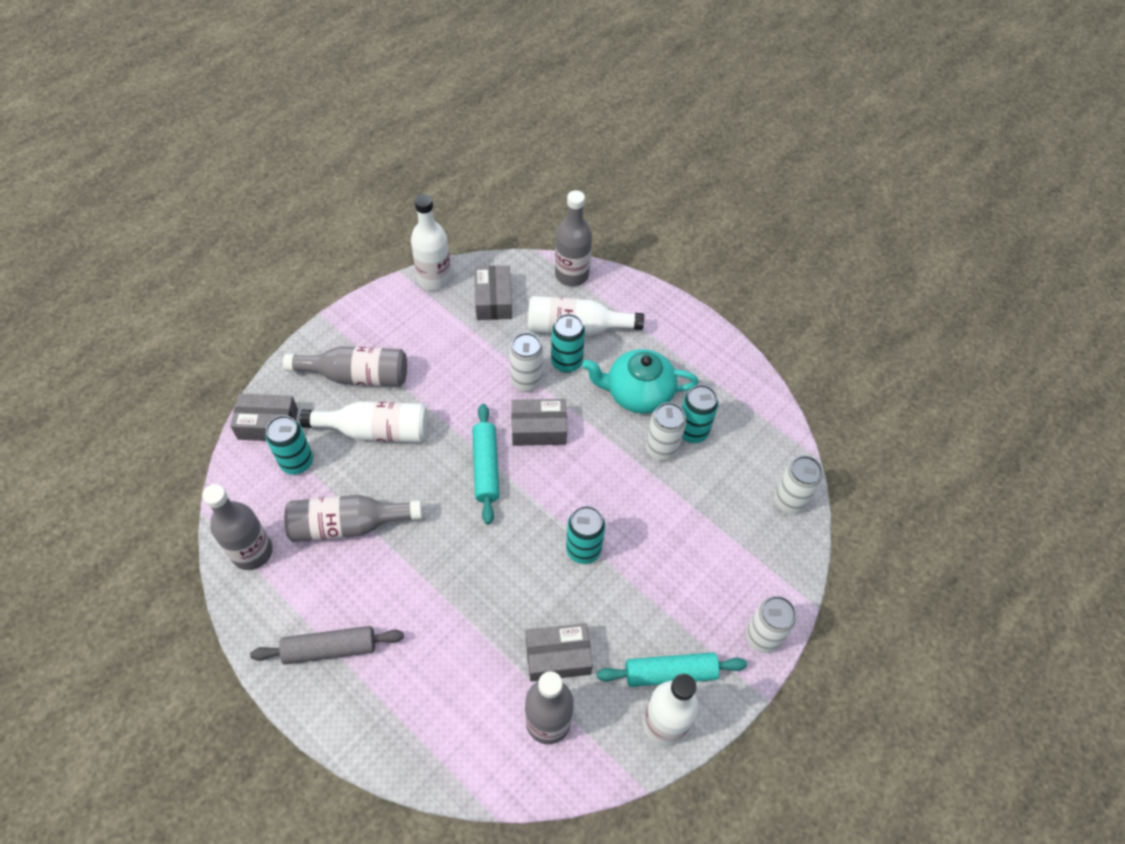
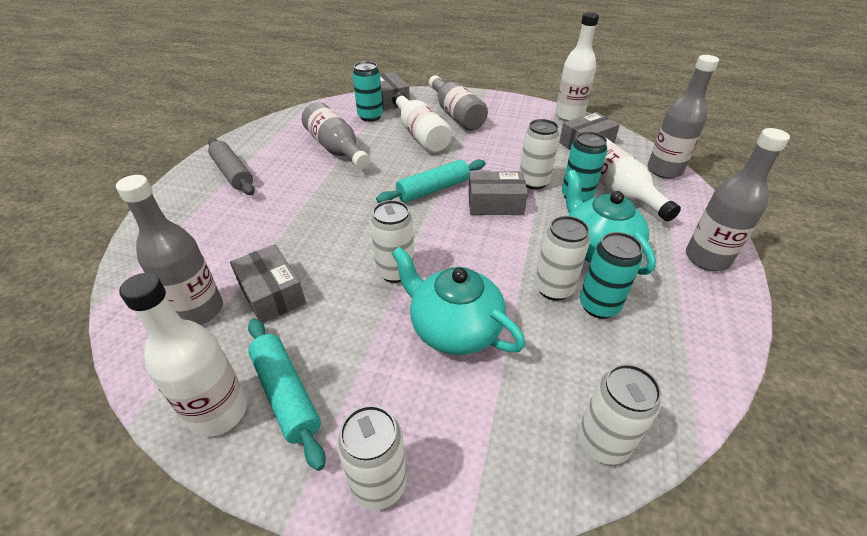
camera: 65 degrees right, 15 degrees down
(252, 552) = (293, 124): grey bottle -> grey bottle (707, 258)
(538, 429) = (495, 203): grey box -> grey box turned 60 degrees counterclockwise
(583, 550) = (395, 272): turquoise can -> white can
(665, 536) = (454, 328): none -> turquoise teapot

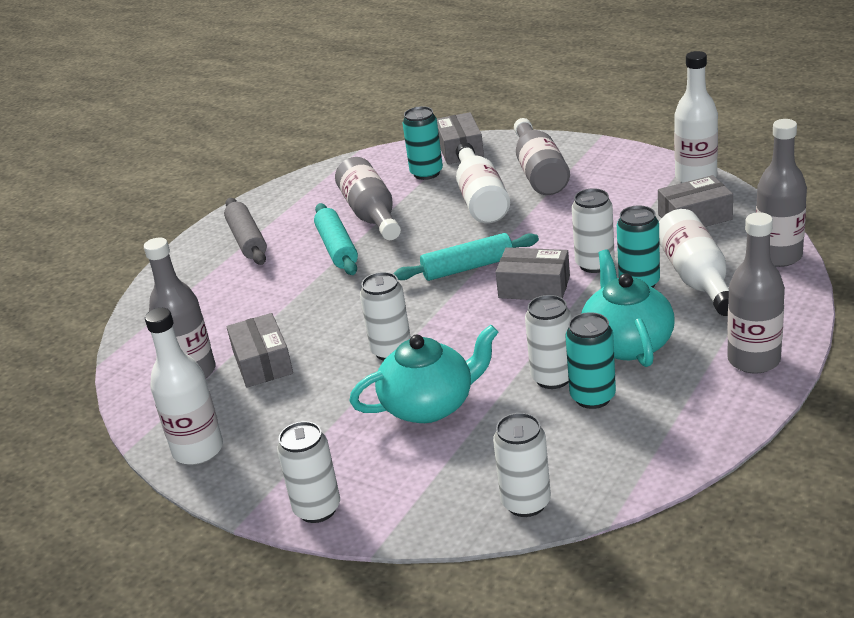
camera: 20 degrees right, 10 degrees down
(286, 394) = (257, 443): turquoise rolling pin -> turquoise rolling pin (337, 248)
(454, 328) = (430, 405): turquoise teapot -> turquoise teapot turned 105 degrees clockwise

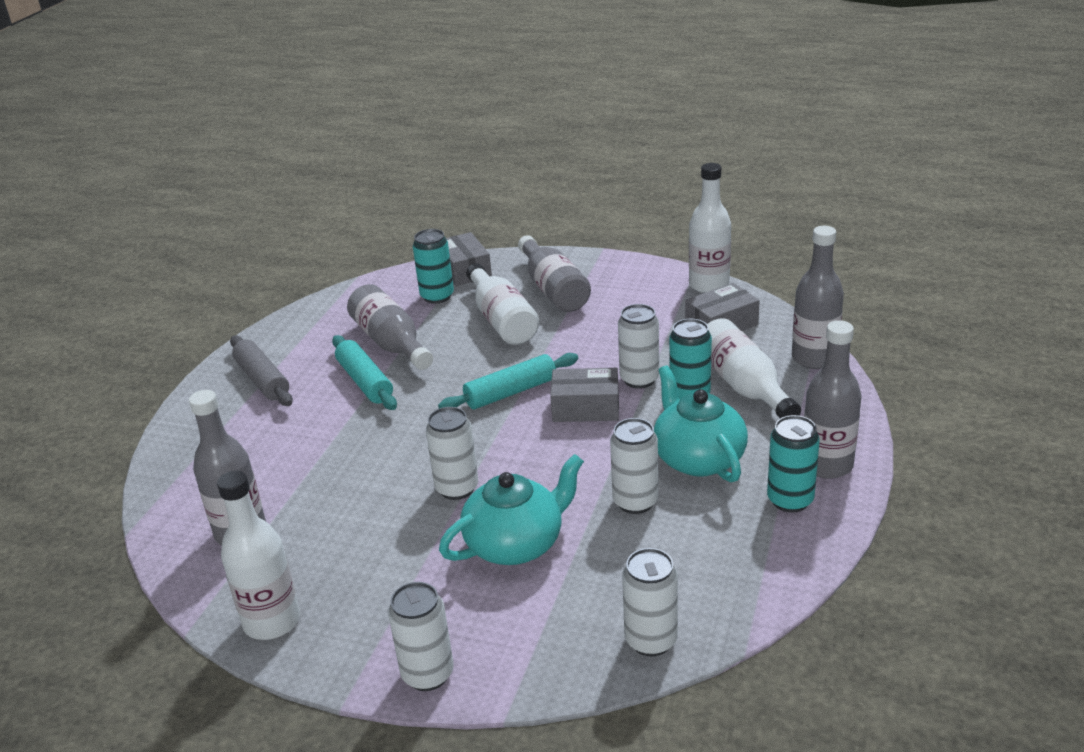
camera: 15 degrees left, 0 degrees up
(262, 362) = (318, 514): grey box -> none
(592, 397) = (682, 518): turquoise can -> turquoise can (790, 500)

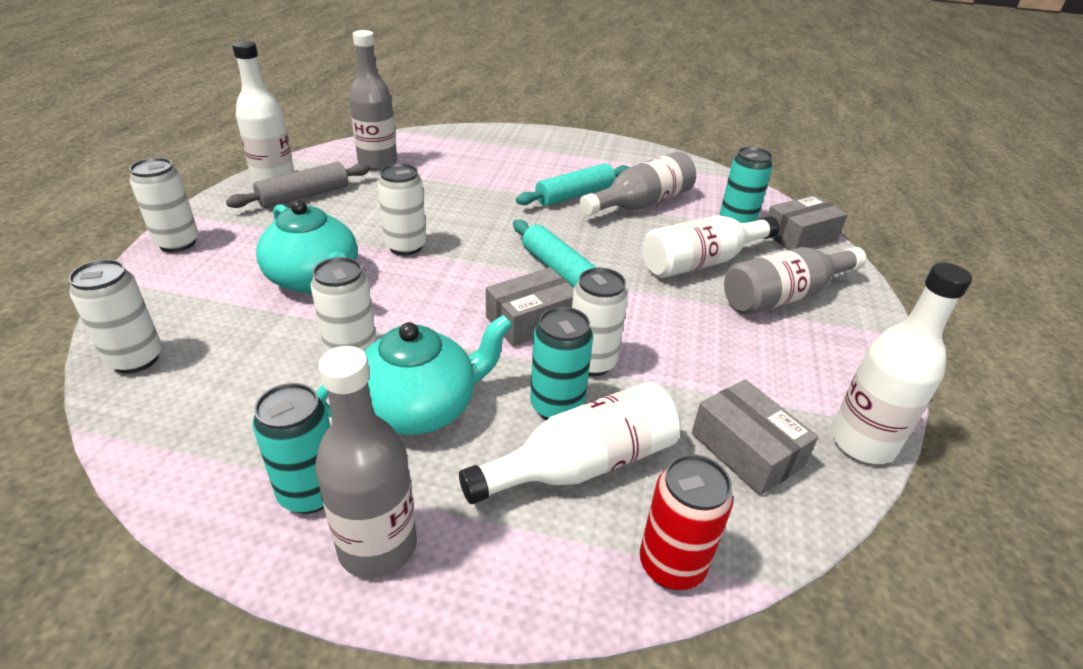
camera: 80 degrees right, 5 degrees up
(262, 380) = (574, 154): grey rolling pin -> grey rolling pin (304, 196)
(585, 407) = (531, 320): grey box -> grey box turned 60 degrees clockwise
(814, 358) = (671, 565): grey bottle -> red can

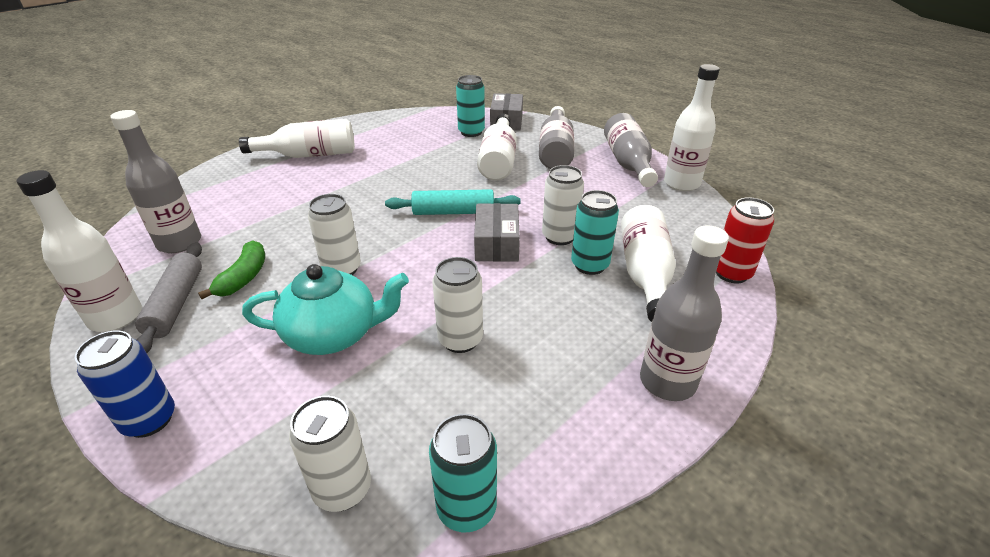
camera: 55 degrees left, 0 degrees up
(177, 243) = (149, 420): white can -> blue can
(311, 492) = (601, 402): turquoise can -> turquoise can (466, 508)
(357, 207) = (244, 277): none -> green banana
(420, 407) = (549, 323): turquoise teapot -> none
(564, 157) = (309, 155): none -> white bottle
(574, 195) = (367, 171): turquoise rolling pin -> none
(641, 203) = (410, 152): grey bottle -> grey bottle (628, 163)
(746, 450) = (667, 217): grey box -> none

